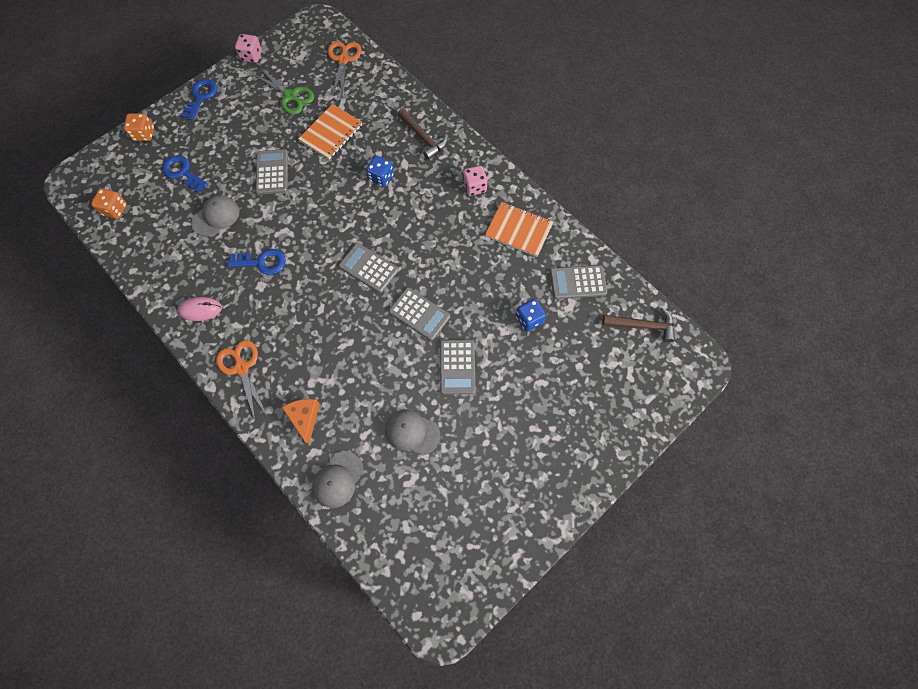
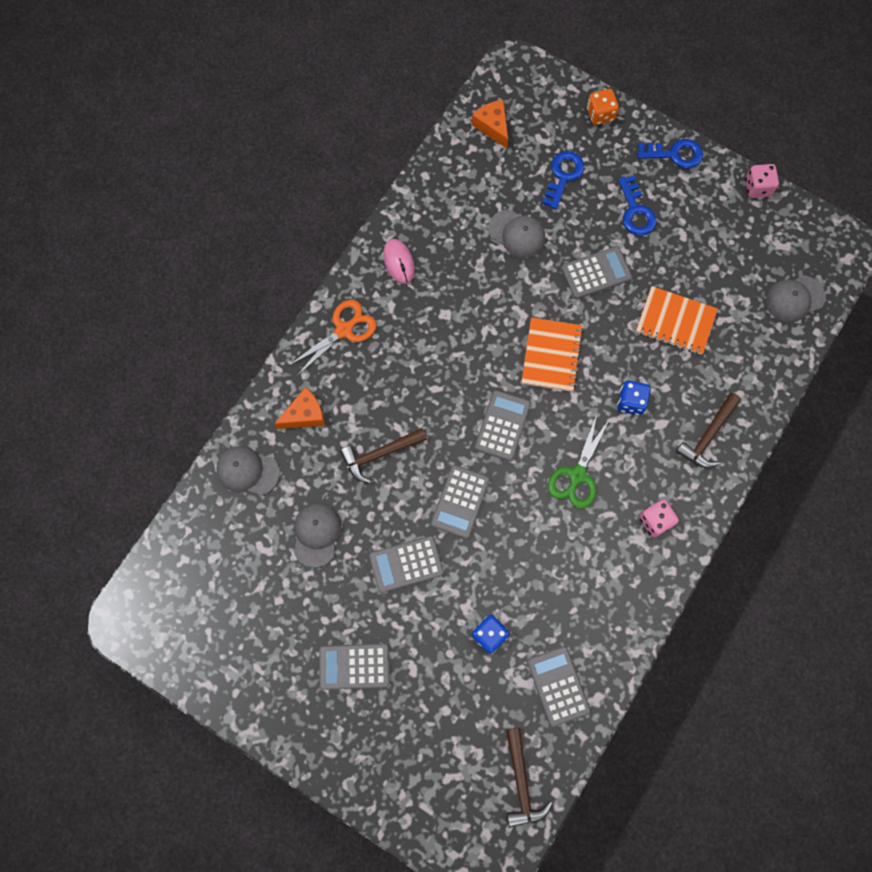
camera: 75 degrees right, 5 degrees up
(115, 210) = (492, 126): orange dice -> orange cheese
(262, 262) = (474, 305): blue key -> blue key (635, 211)
(290, 96) = (713, 255): green scissors -> green scissors (577, 475)
(343, 60) = (794, 299): orange scissors -> grey cap
(360, 365) = (380, 454): none -> brown hammer
(519, 230) = (609, 593): orange notebook -> orange notebook (551, 355)
(529, 427) = (354, 666): none -> grey calculator

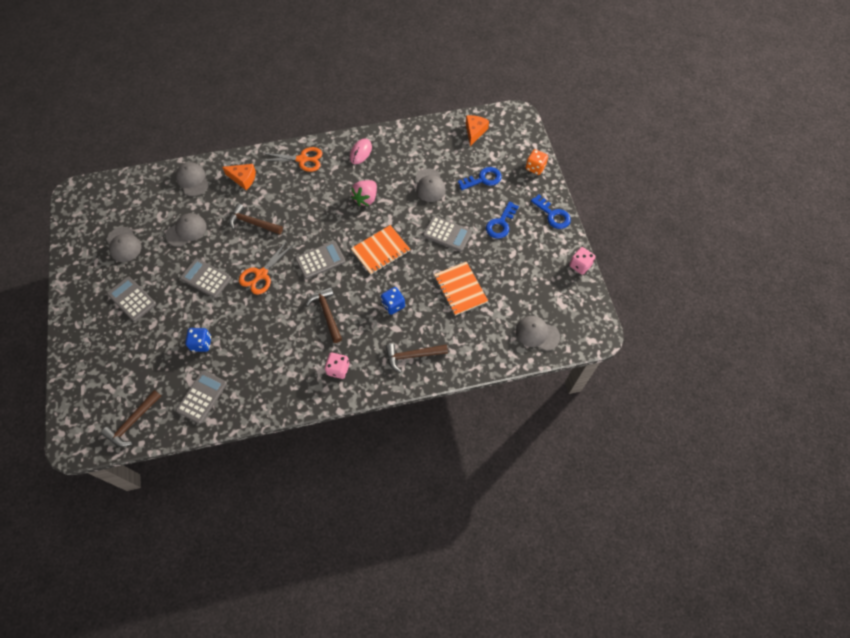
camera: 45 degrees right, 10 degrees down
(265, 619) = (124, 244): none -> grey cap
(460, 502) = (261, 275): grey calculator -> orange scissors
(468, 311) = (366, 198): none -> pink strawberry
(577, 475) = (327, 313): green scissors -> brown hammer

